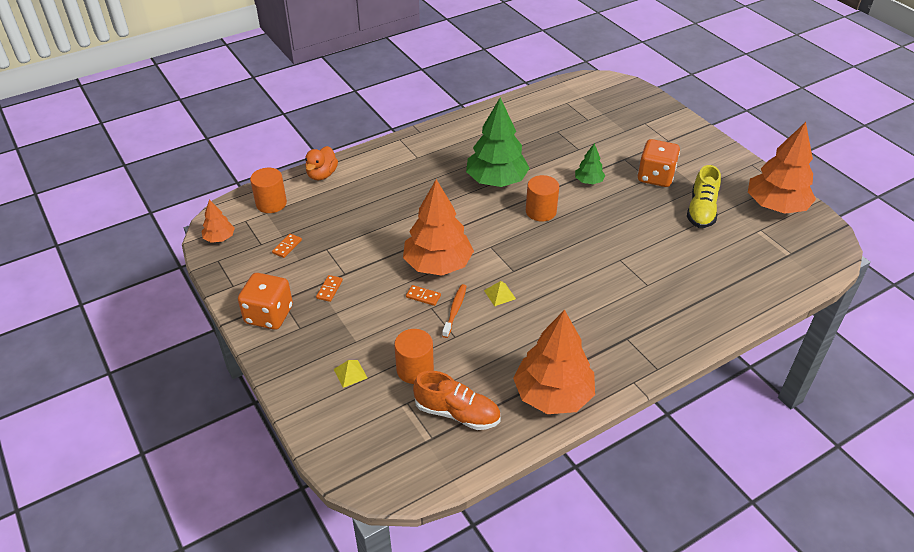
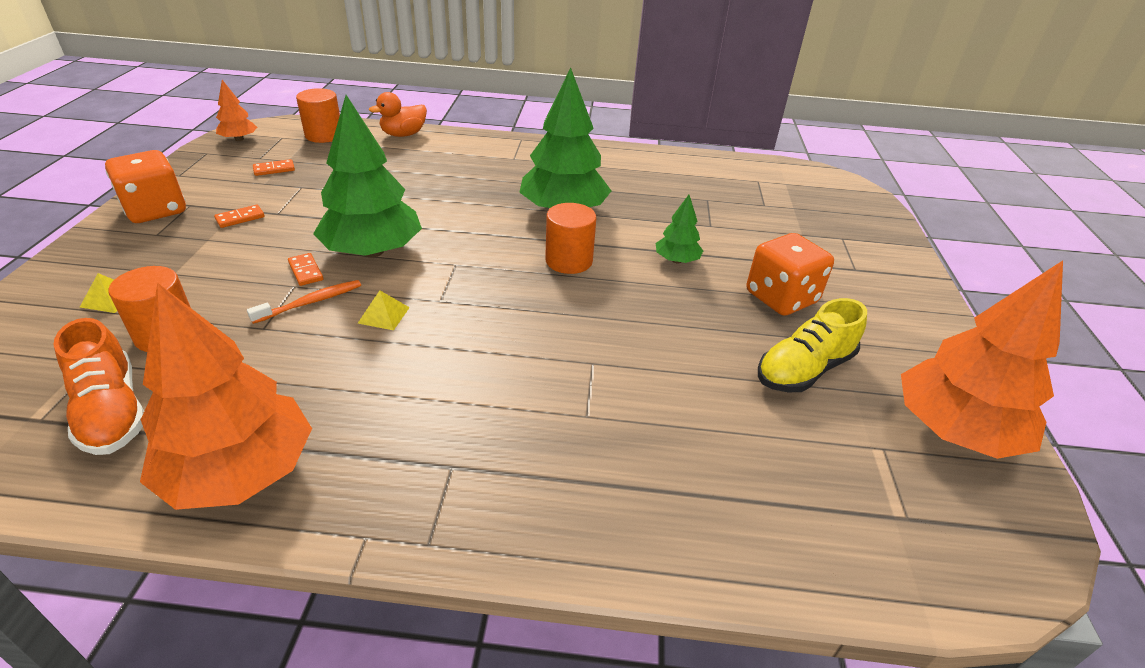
camera: 35 degrees right, 5 degrees down
(438, 264) = (372, 251): orange tree -> green tree

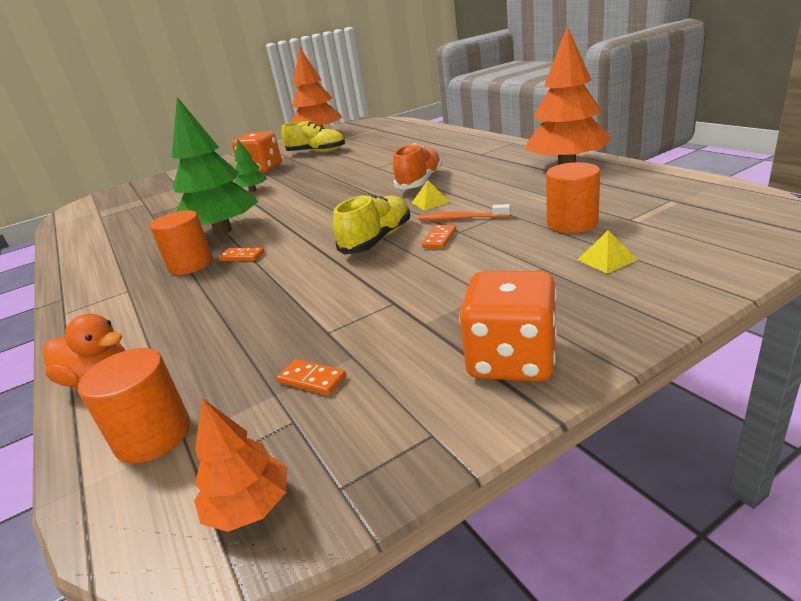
camera: 120 degrees left, 10 degrees down
(112, 411) = (623, 194): orange shoe -> orange shoe (420, 182)
(240, 218) = (432, 309): orange domino -> orange domino (242, 256)
(372, 251) = (377, 240): green tree -> yellow shoe
(569, 261) = (293, 203): orange cylinder -> orange cylinder (191, 265)

